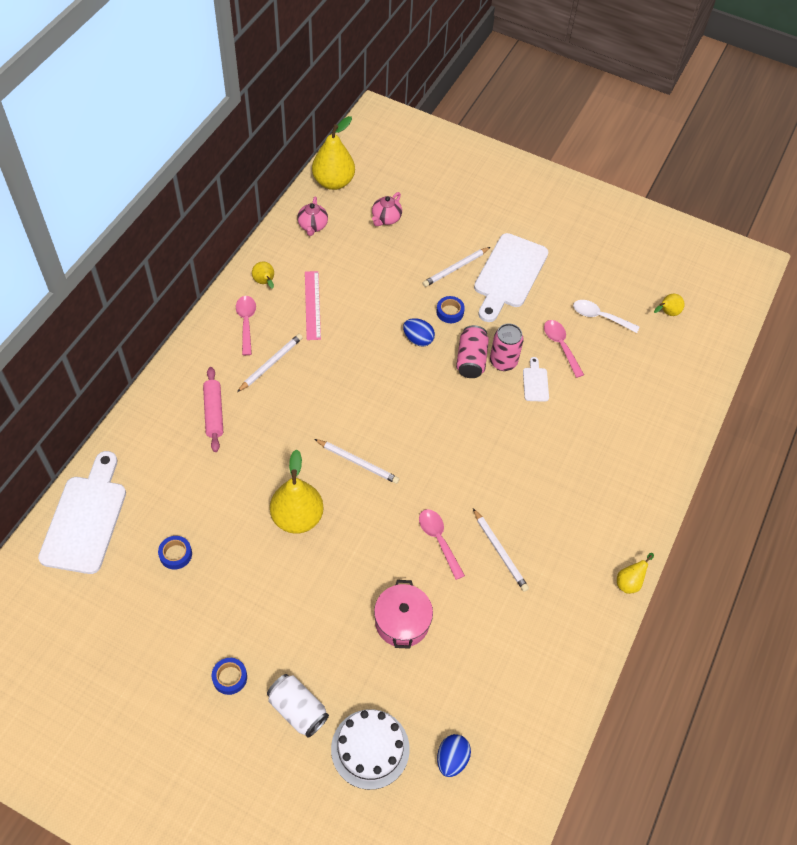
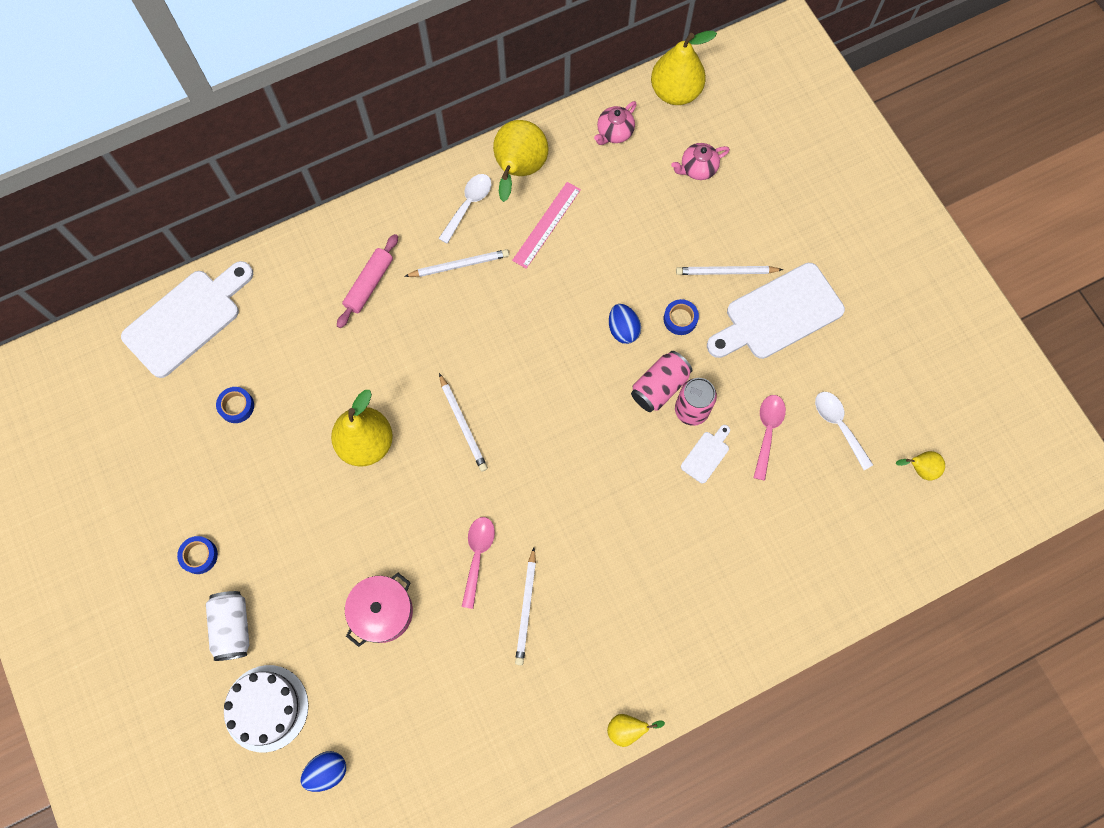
camera: 40 degrees right, 15 degrees up
(246, 323) = (468, 205): pink spoon -> white spoon
(265, 282) = (518, 170): yellow pear -> yellow pear, size x2.05

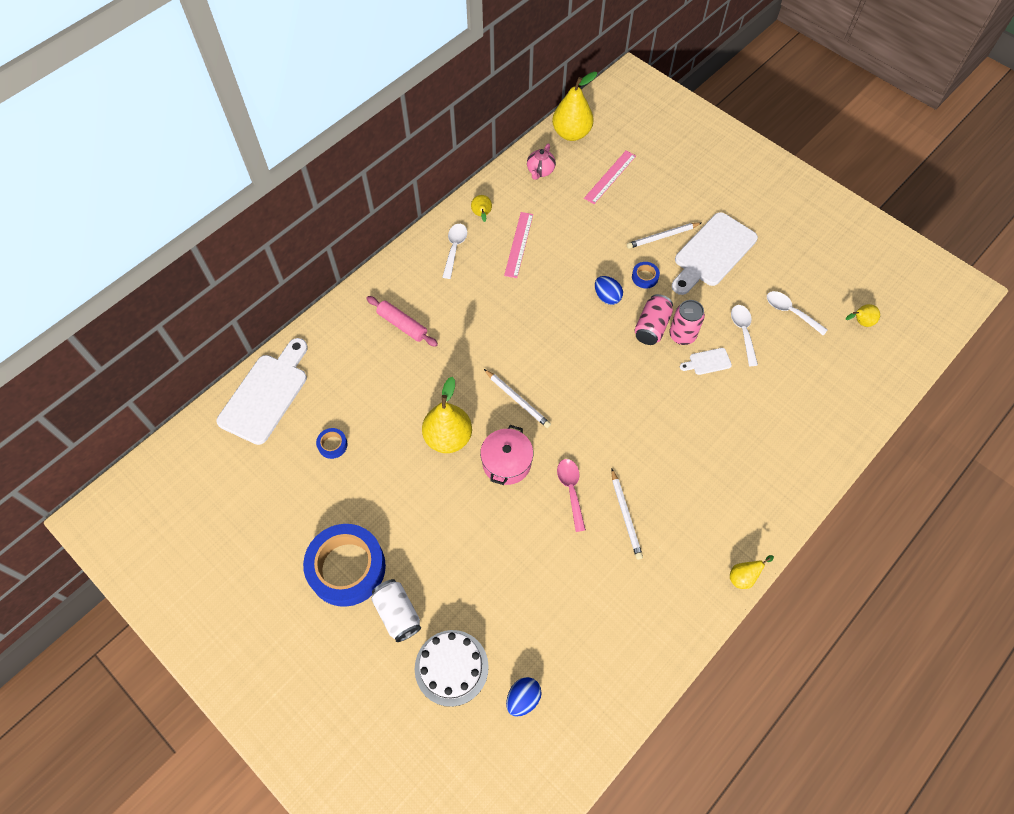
camera: 20 degrees left, 10 degrees down
(199, 556) = (347, 568): blue tape -> blue tape, size x2.44
(369, 284) = (402, 325): pink rolling pin -> pink rolling pin turned 60 degrees counterclockwise
(382, 612) = (515, 558): pink pot -> pink pot (506, 462)
(459, 265) = (465, 291): white pencil -> none
(518, 170) = (482, 215): yellow pear -> yellow pear, size x0.49
(697, 169) = (610, 177): pink teapot -> pink ruler
(706, 455) = (707, 362): white cutting board -> white cutting board turned 120 degrees counterclockwise
(767, 432) = (743, 332): pink spoon -> white spoon

